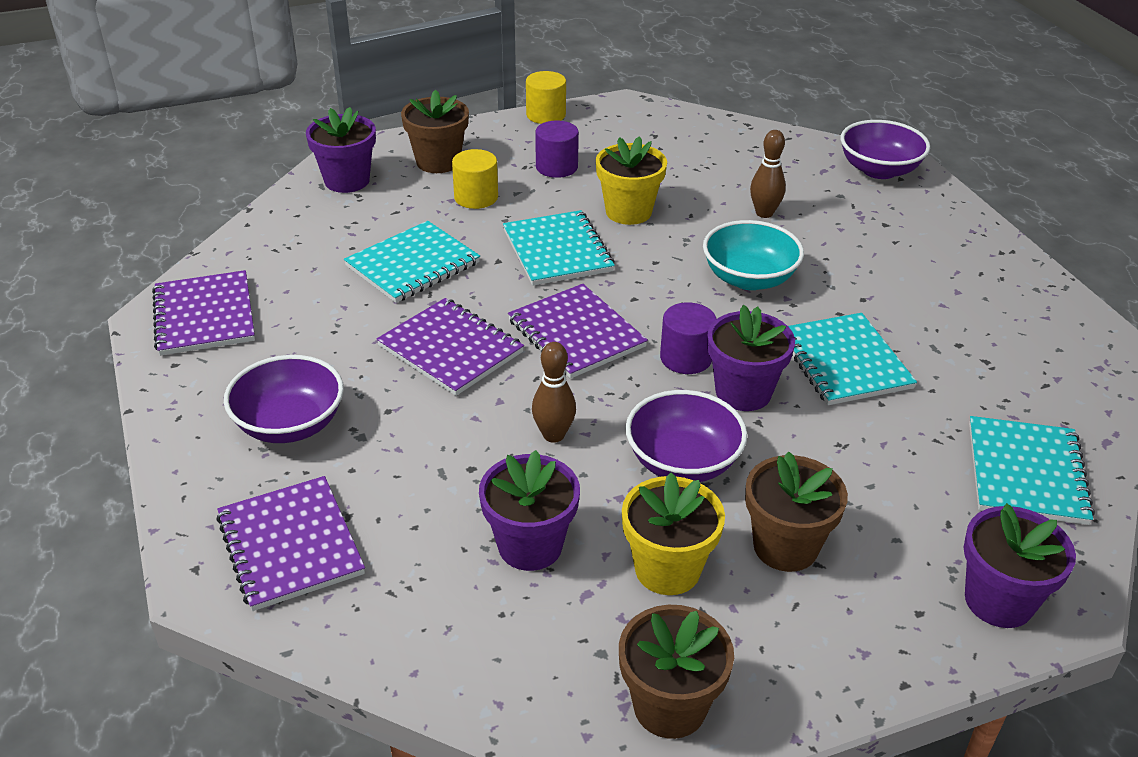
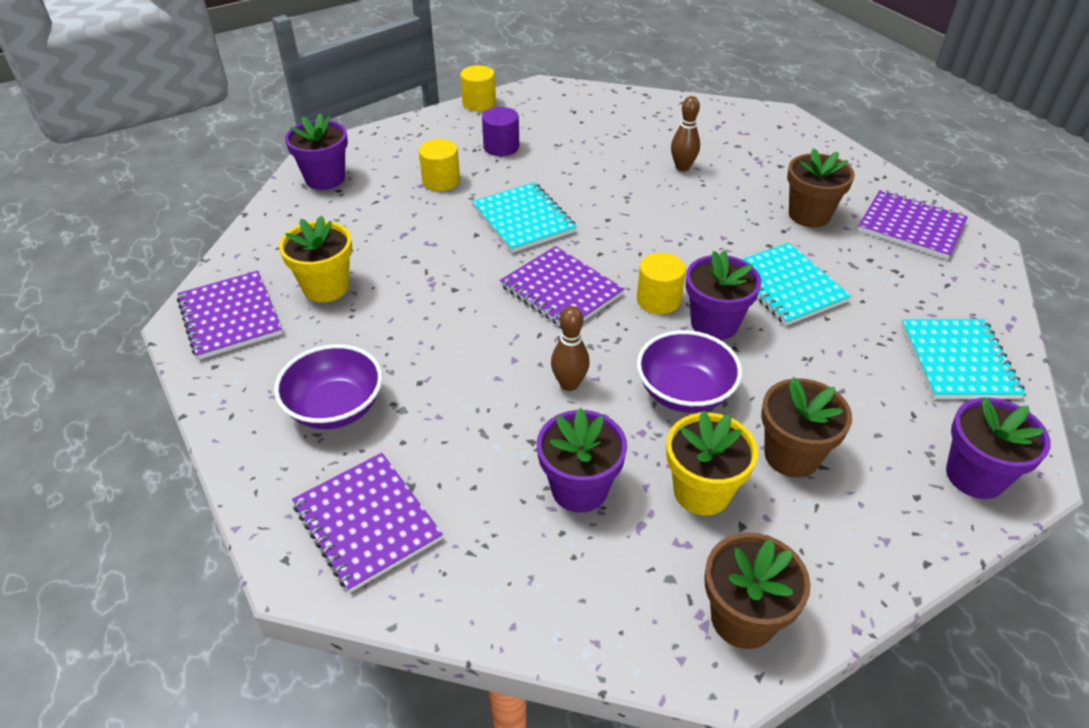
camera: 10 degrees left, 5 degrees up
(412, 264) = (403, 247): turquoise notebook -> none
(438, 162) = (400, 153): brown flower pot -> brown flower pot (809, 215)
(450, 349) = (458, 319): purple notebook -> purple notebook (911, 227)
(628, 212) = (572, 179): yellow flower pot -> yellow flower pot (326, 287)
(686, 358) = (658, 300): purple cylinder -> yellow cylinder
(749, 278) = (688, 224): turquoise bowl -> none
(879, 170) = (761, 121): purple bowl -> none

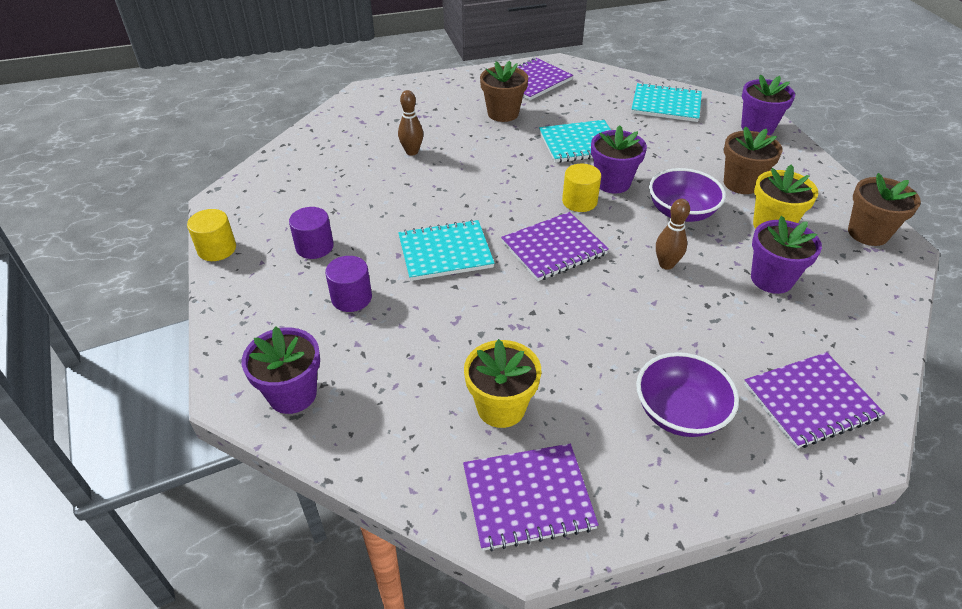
camera: 75 degrees left, 0 degrees up
(441, 181) = (351, 298): yellow cylinder -> purple cylinder

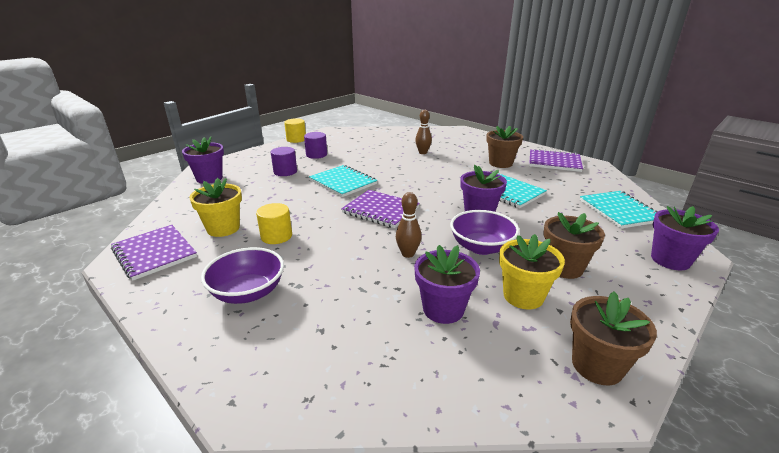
camera: 60 degrees right, 15 degrees down
(579, 201) = (441, 207): yellow cylinder -> yellow cylinder (276, 236)
(810, 401) = (294, 360): purple notebook -> none

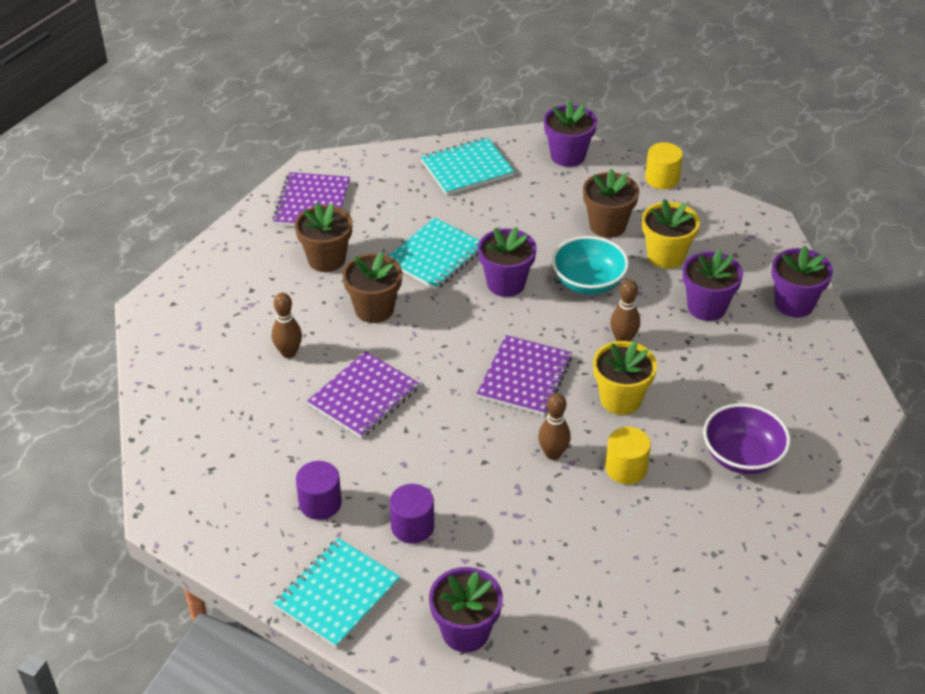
camera: 100 degrees left, 15 degrees up
(154, 253) = (708, 581): purple notebook -> purple notebook (363, 397)
(223, 228) = (626, 534): yellow flower pot -> yellow flower pot (620, 399)
(296, 139) = (230, 563): yellow cylinder -> yellow cylinder (662, 179)
(308, 212) = (553, 454): none -> brown bowling pin
(343, 182) = (441, 436): turquoise notebook -> turquoise notebook (337, 594)
(442, 385) = (794, 304): none -> purple flower pot
(481, 247) = (588, 282): purple bowl -> turquoise bowl
(597, 365) = (736, 224): brown flower pot -> brown flower pot (374, 309)

